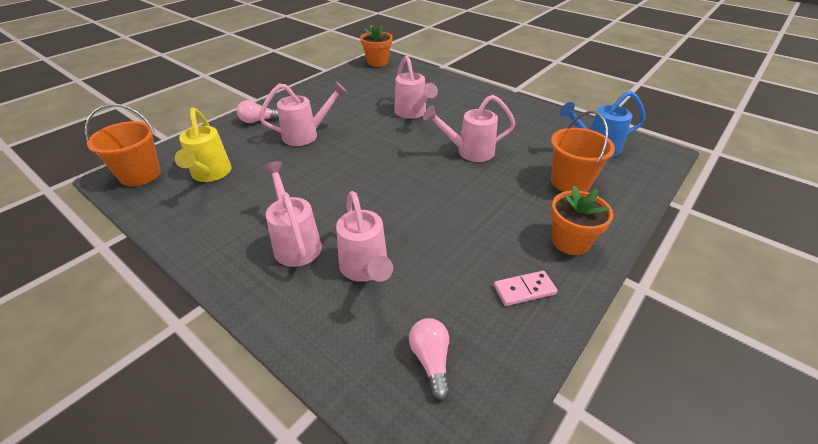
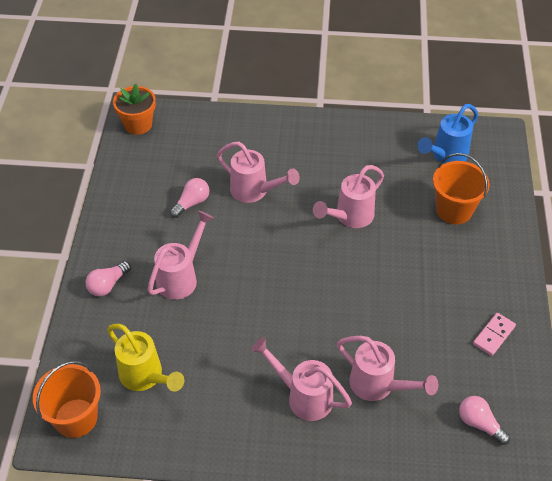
camera: 35 degrees left, 10 degrees up
(363, 104) = (191, 203): none -> pink light bulb
(570, 242) = (494, 274): orange flower pot -> none

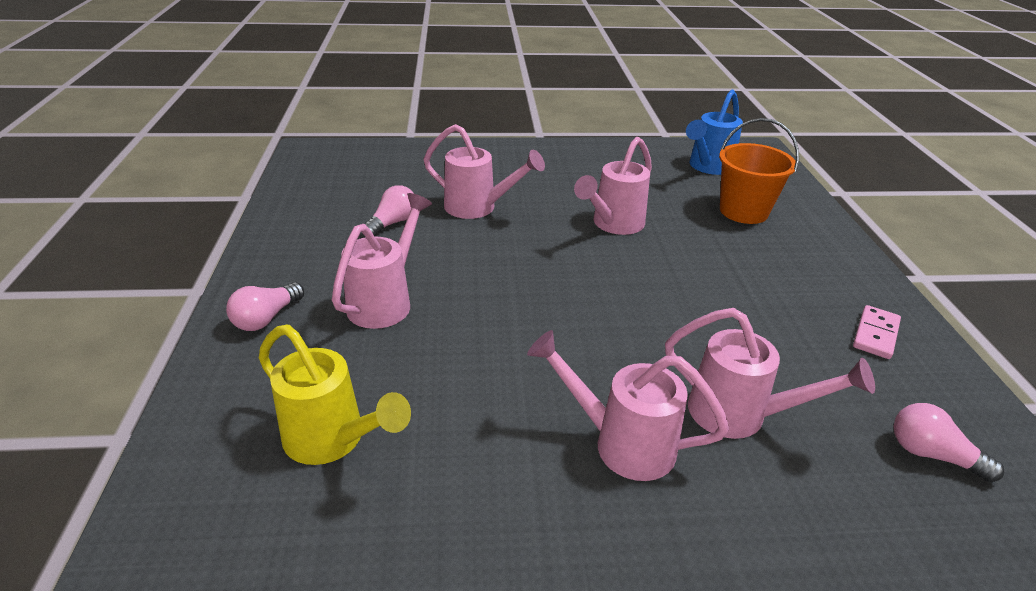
camera: 10 degrees left, 15 degrees down
(76, 418) = (191, 525): orange bucket -> none
(138, 124) = (314, 158): orange flower pot -> none

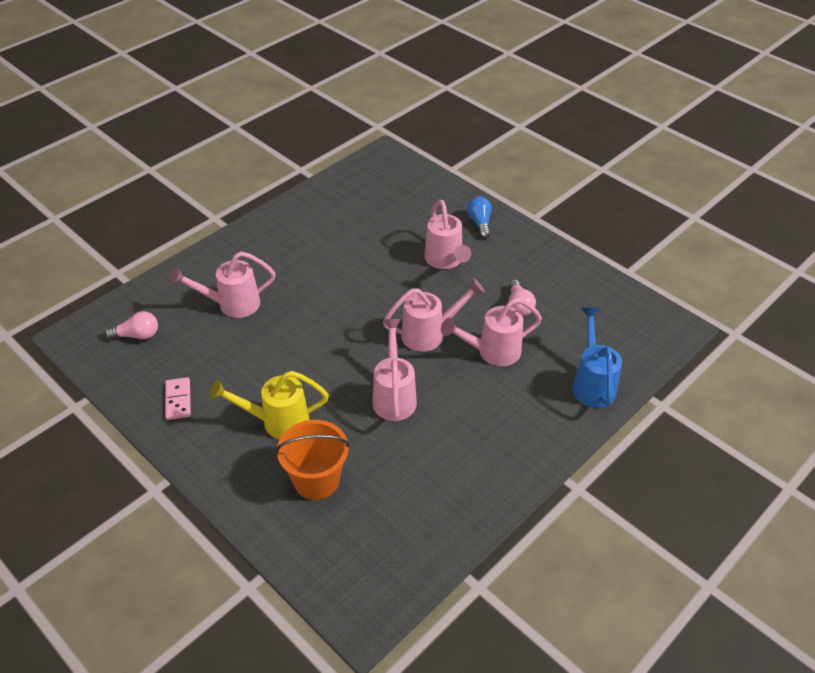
camera: 140 degrees right, 10 degrees up
(266, 318) = (480, 223): pink light bulb -> blue light bulb
(333, 441) = (380, 205): yellow watering can -> yellow watering can (277, 422)
(620, 443) = (274, 264): pink watering can -> pink watering can (430, 334)
(707, 167) = (387, 534): blue watering can -> blue watering can (592, 383)

